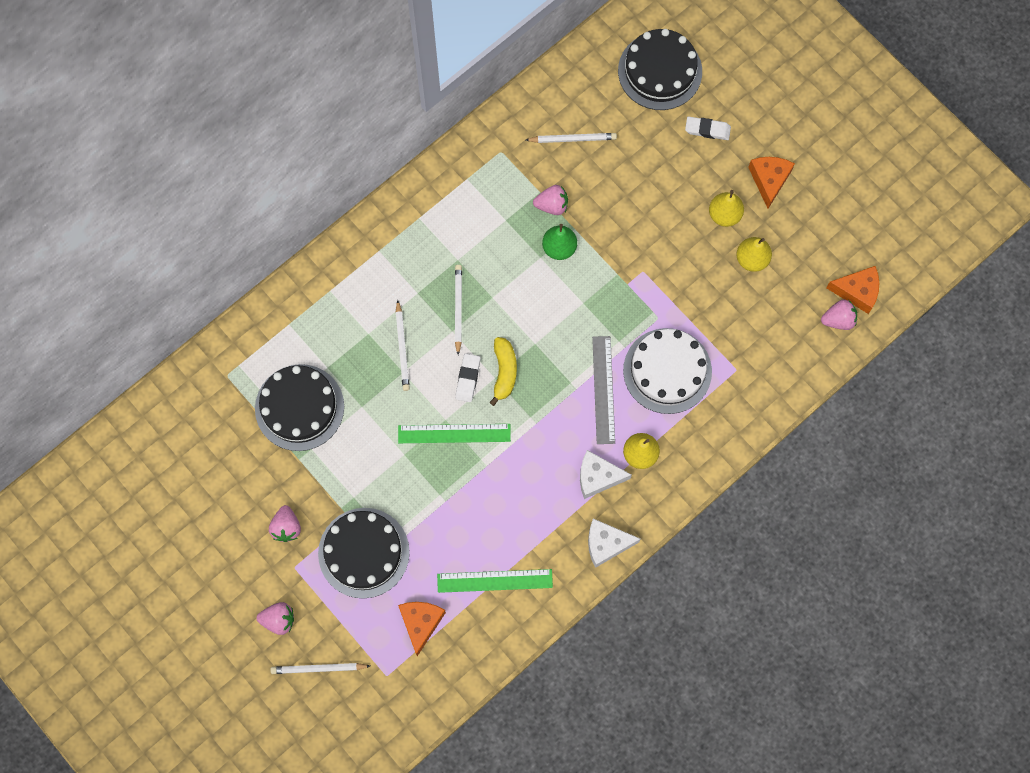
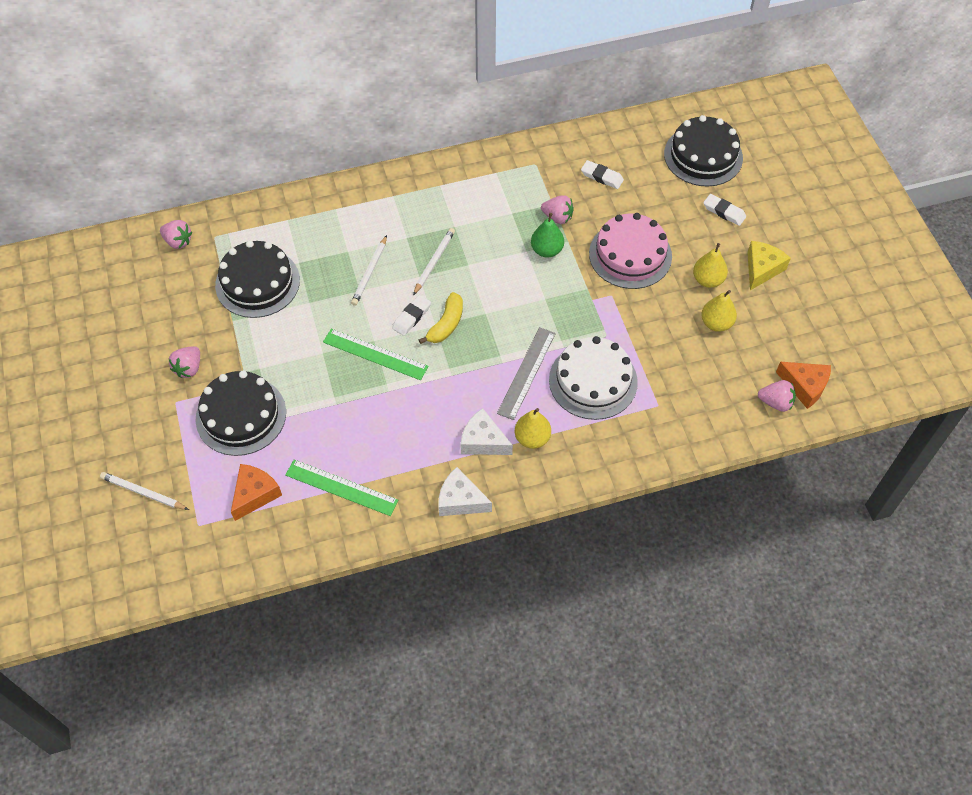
camera: 25 degrees right, 15 degrees down
(278, 620) = (135, 438): pink strawberry -> pink strawberry (178, 241)
(573, 139) = (602, 177): white pencil -> white eraser
(640, 218) = (630, 255): none -> pink cake
(769, 180) = (762, 269): orange cheese -> yellow cheese

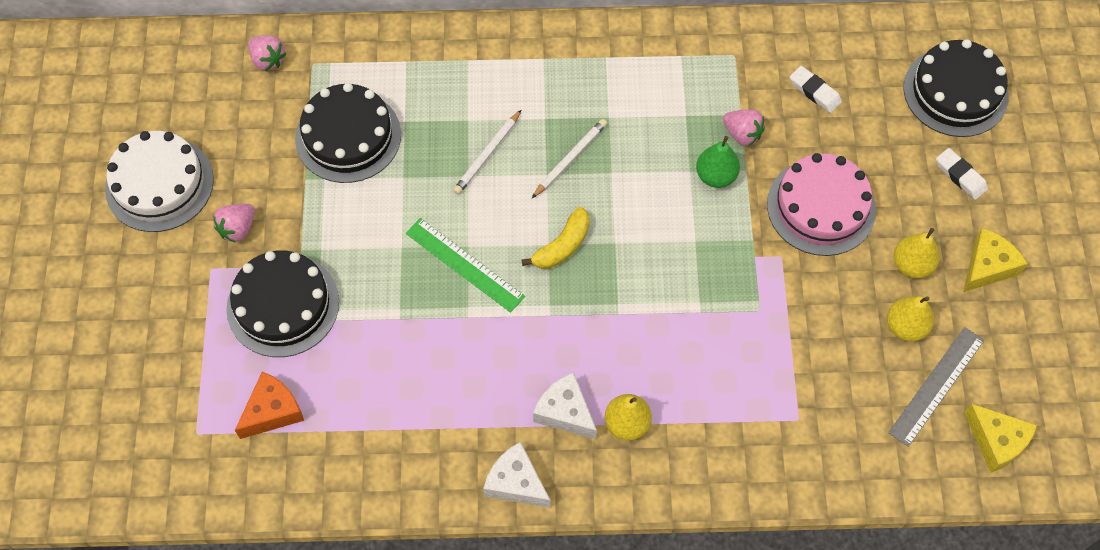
camera: 15 degrees right, 5 degrees up
(143, 492) = (144, 375): white pencil -> none
(341, 487) = (377, 428): green ruler -> none
(411, 317) = (522, 226): white eraser -> none
(527, 373) = (644, 335): grey ruler -> grey ruler (937, 386)
(593, 381) = (725, 366): white cake -> white cake (159, 184)
(775, 402) = (951, 454): pink strawberry -> none
(804, 386) = (996, 441): orange cheese -> yellow cheese

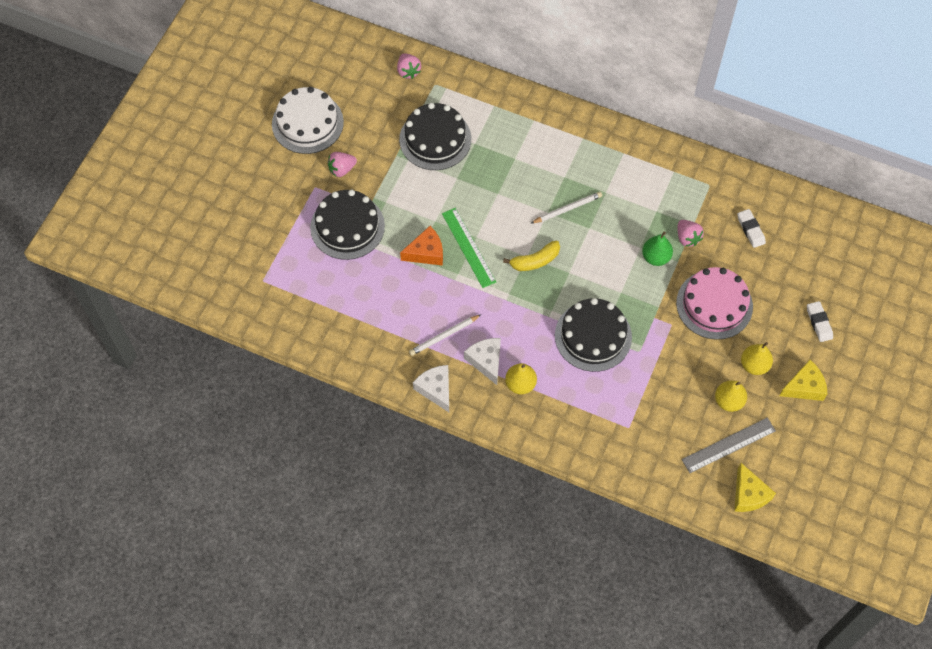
camera: 25 degrees right, 0 degrees up
(272, 411) = (312, 286): orange cheese -> orange cheese (426, 252)
(487, 155) = (516, 185): white pencil -> white pencil (444, 336)
(955, 92) = (846, 268): black cake -> black cake (593, 336)

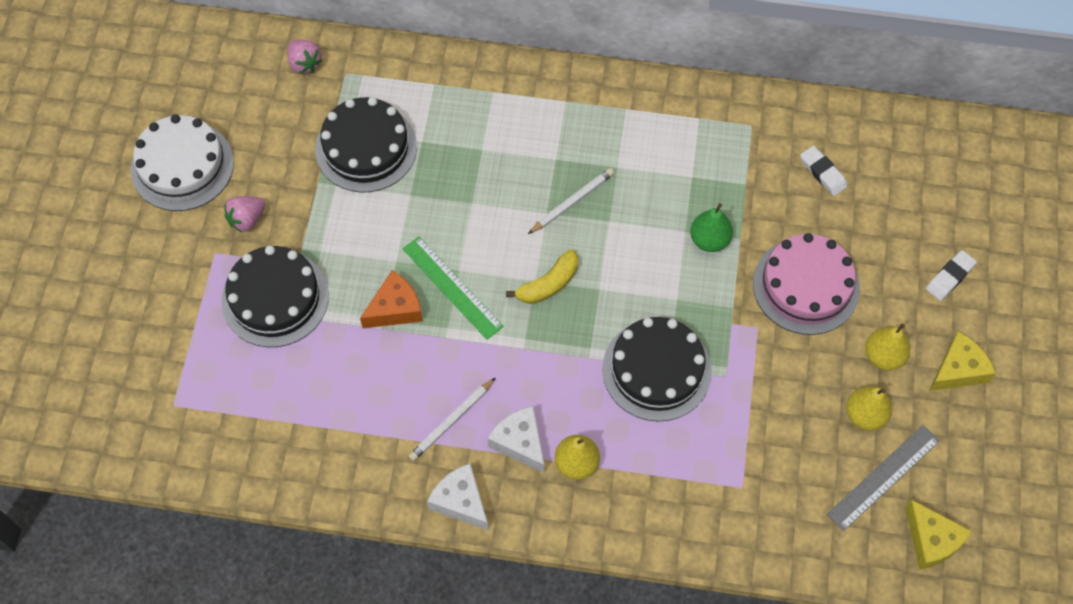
camera: 15 degrees left, 0 degrees up
(687, 238) = (743, 203): pink strawberry -> none
(819, 323) = (950, 277): white eraser -> white eraser turned 75 degrees clockwise

